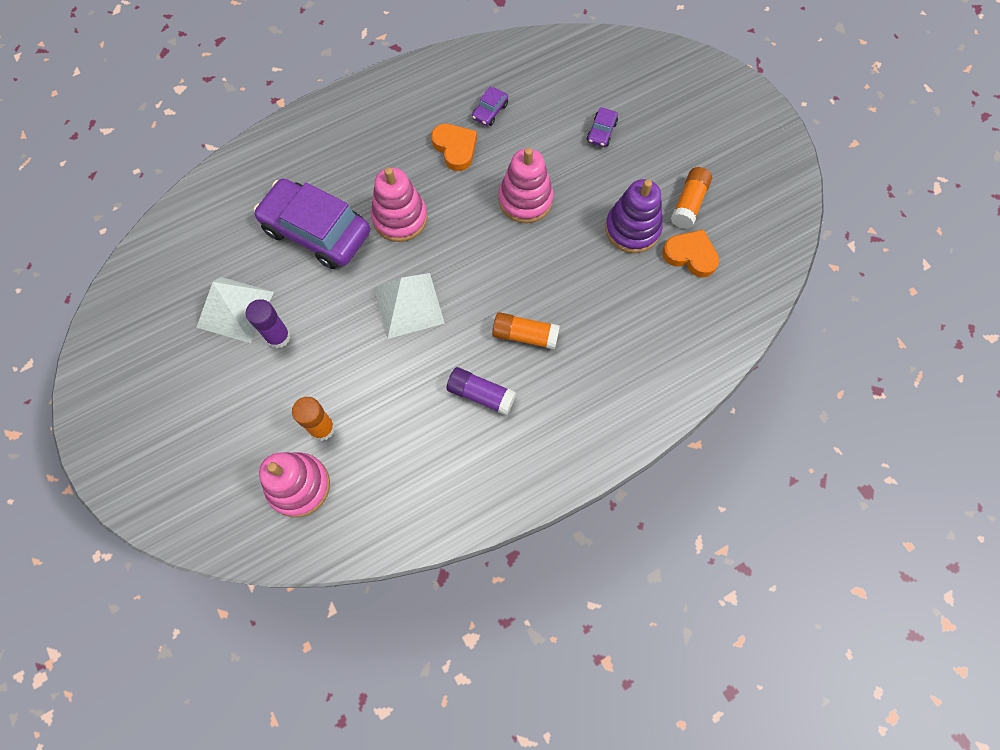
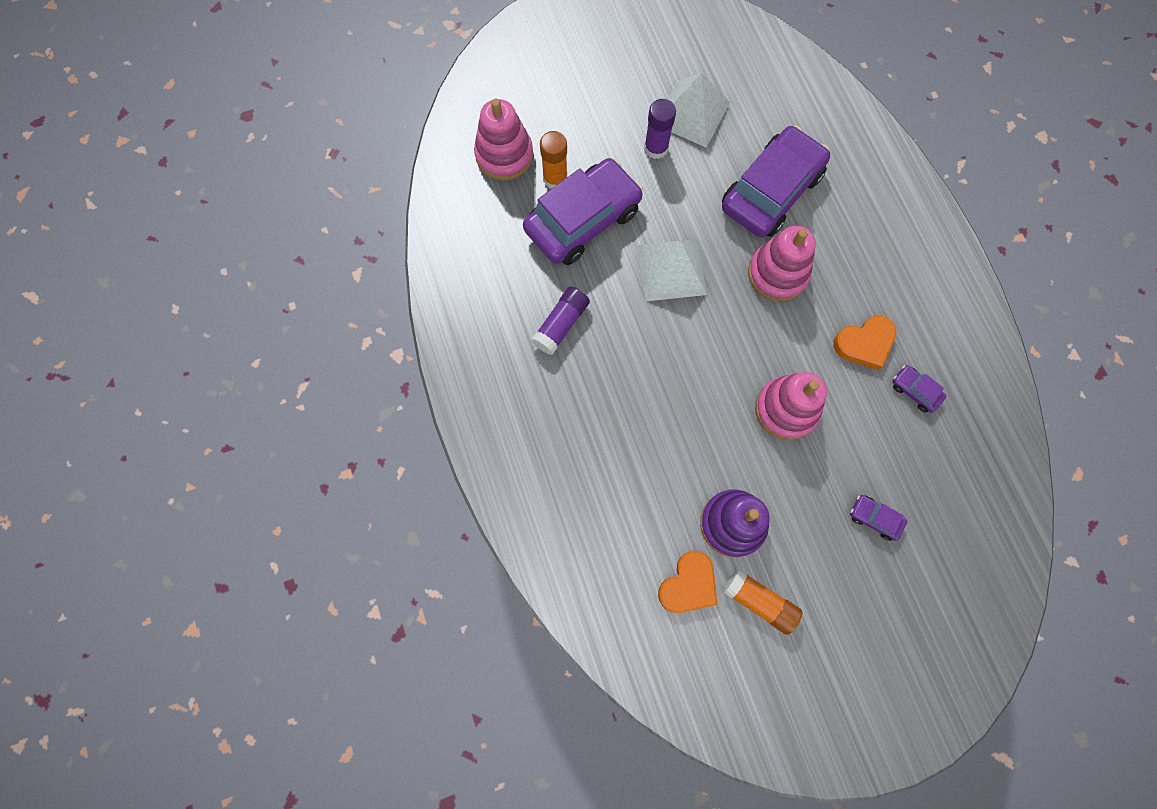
camera: 100 degrees right, 5 degrees up
(367, 393) = (583, 220): none -> purple car
(525, 335) = (618, 379): orange glue stick -> none

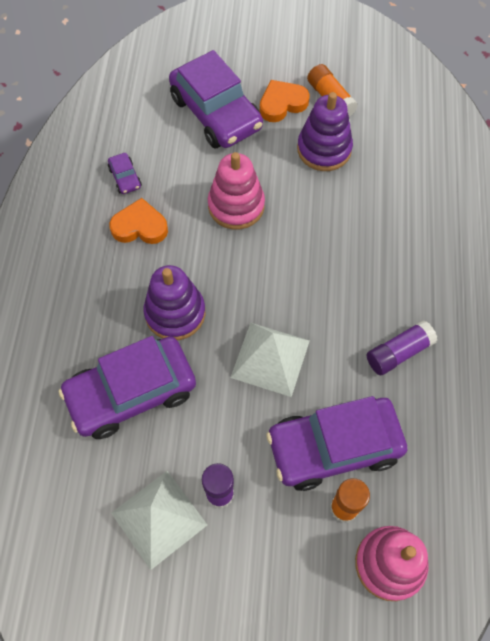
camera: 155 degrees left, 10 degrees down
(688, 584) = (377, 127): orange heart -> orange heart (282, 104)
(777, 273) = (175, 313): pink stacking toy -> purple stacking toy
(874, 518) = (216, 113): purple car -> purple car, size x2.45

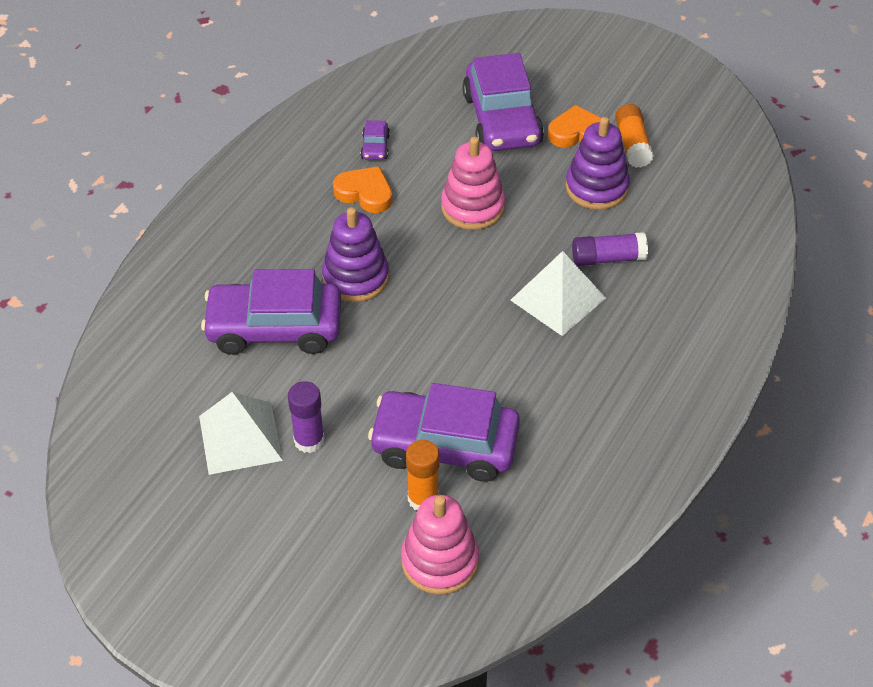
camera: 25 degrees right, 15 degrees down
(270, 359) = (426, 349): white pyramid -> white pyramid (558, 299)
(398, 352) = (562, 391): purple glue stick -> purple glue stick (608, 258)

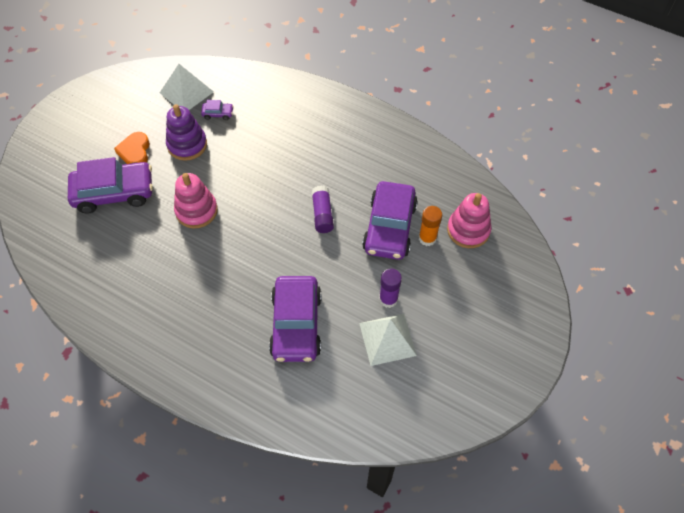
camera: 90 degrees left, 10 degrees up
(356, 278) = (254, 277): purple stacking toy -> none
(365, 193) = (175, 274): orange heart -> none
(375, 147) = (128, 269): purple car -> purple car (218, 114)
(558, 299) = (279, 169): white pyramid -> white pyramid (186, 92)
(608, 258) = (248, 143): purple glue stick -> purple glue stick (322, 214)
(632, 144) = (151, 124): orange glue stick -> none

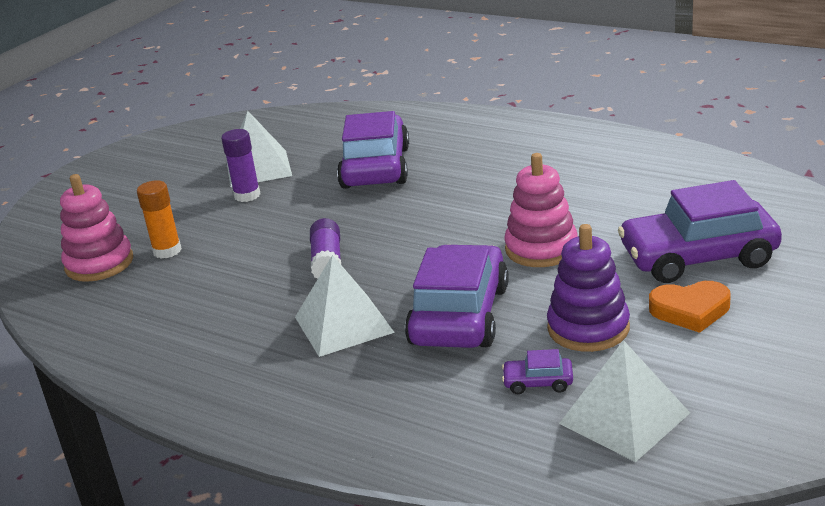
camera: 175 degrees left, 30 degrees down
(135, 152) = (690, 310): orange heart -> orange heart turned 90 degrees clockwise
(309, 160) = (344, 324): none -> white pyramid
(389, 227) = (222, 257): purple car -> purple car (460, 315)

